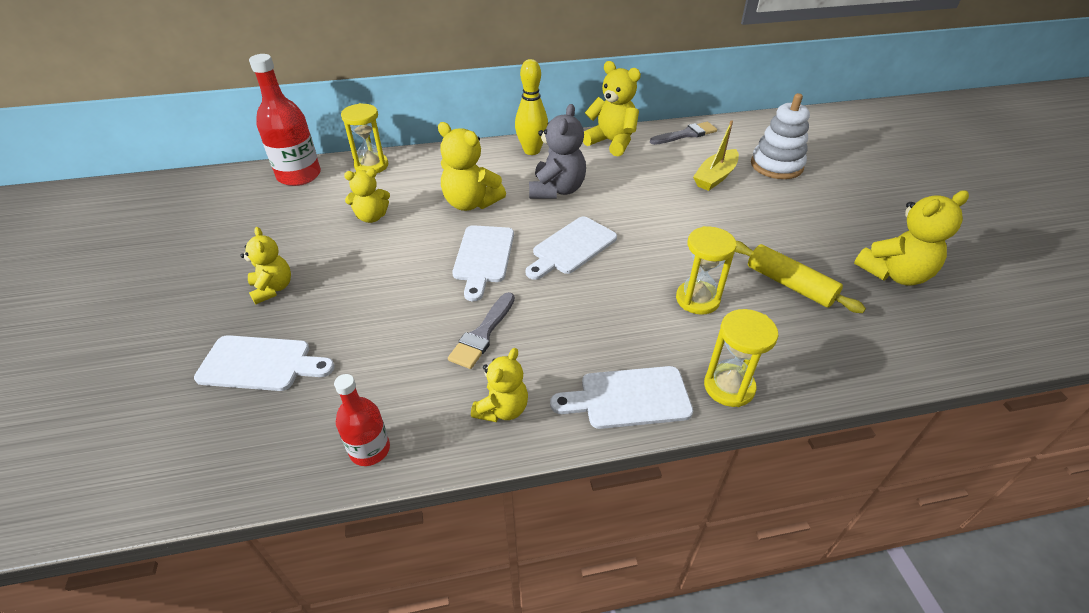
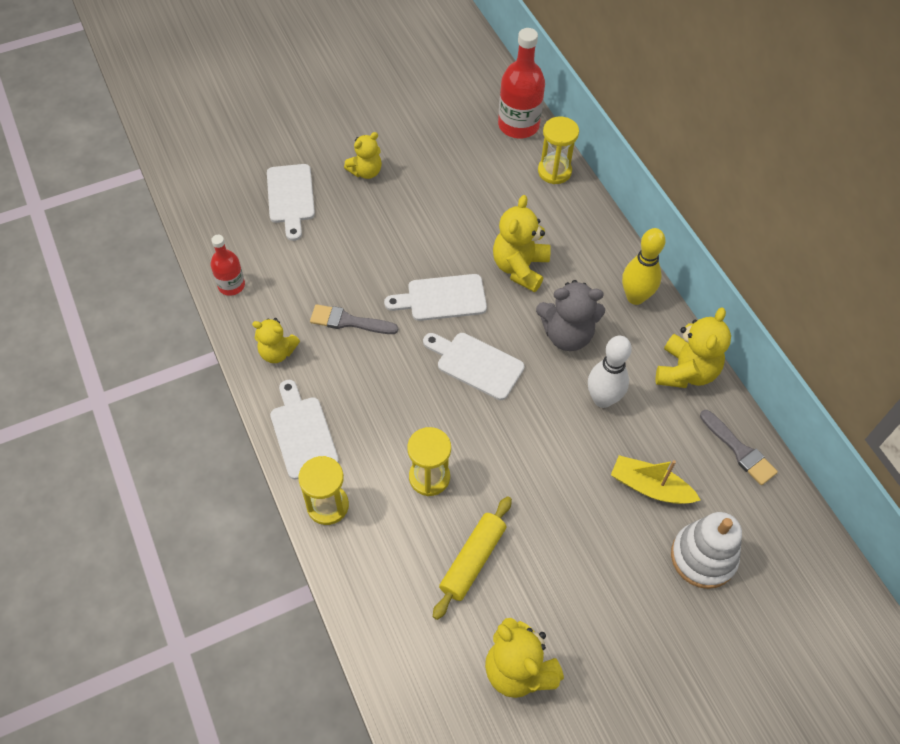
camera: 75 degrees right, 15 degrees up
(371, 217) = (474, 200): yellow teddy bear -> none
(628, 184) = (602, 399): none -> white bowling pin

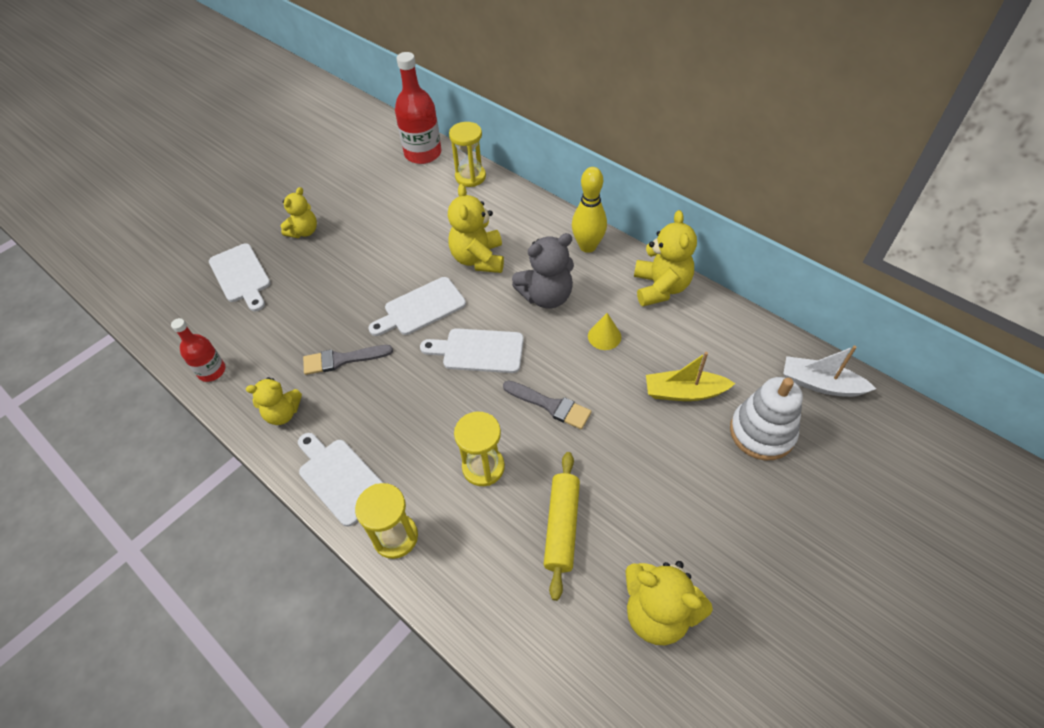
camera: 20 degrees left, 5 degrees down
(602, 399) = (604, 336): white bowling pin -> yellow cone
(739, 450) = (739, 332): grey brush -> grey brush (550, 405)
(790, 536) = (820, 384): none -> white boat

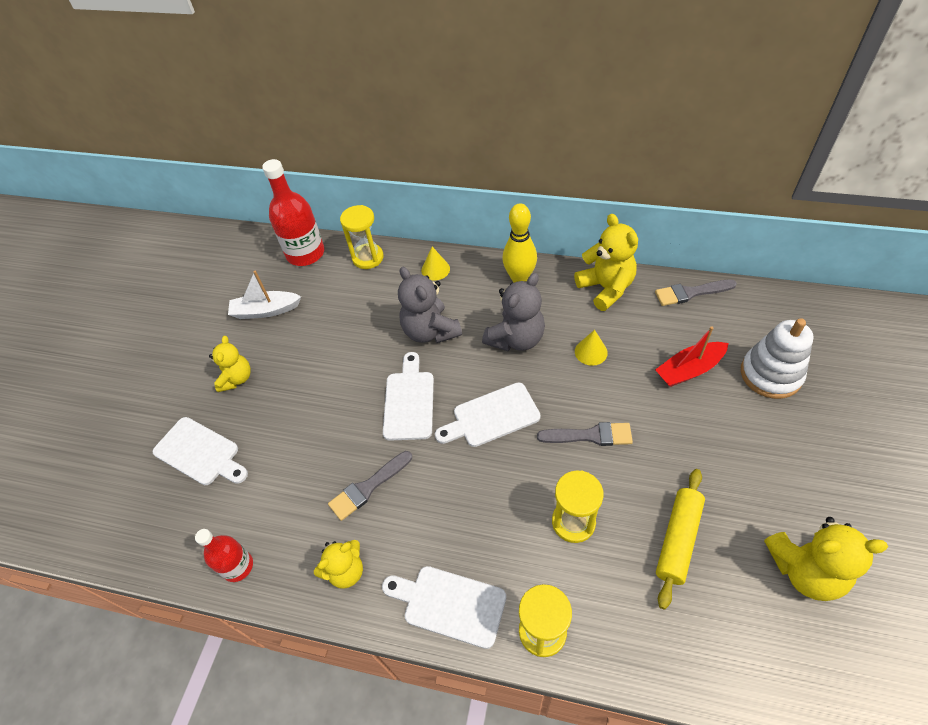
camera: 25 degrees left, 0 degrees up
(421, 308) = (409, 401): white cutting board -> white cutting board turned 150 degrees clockwise
(478, 259) = (430, 331): yellow teddy bear -> grey teddy bear
(520, 209) = (435, 269): none -> yellow cone
(561, 527) = (677, 539): yellow rolling pin -> yellow rolling pin turned 45 degrees clockwise
(684, 392) = (689, 370): yellow boat -> red boat
(740, 326) = (690, 293): none -> grey brush
(820, 384) = (783, 313): white boat -> white boat (266, 311)

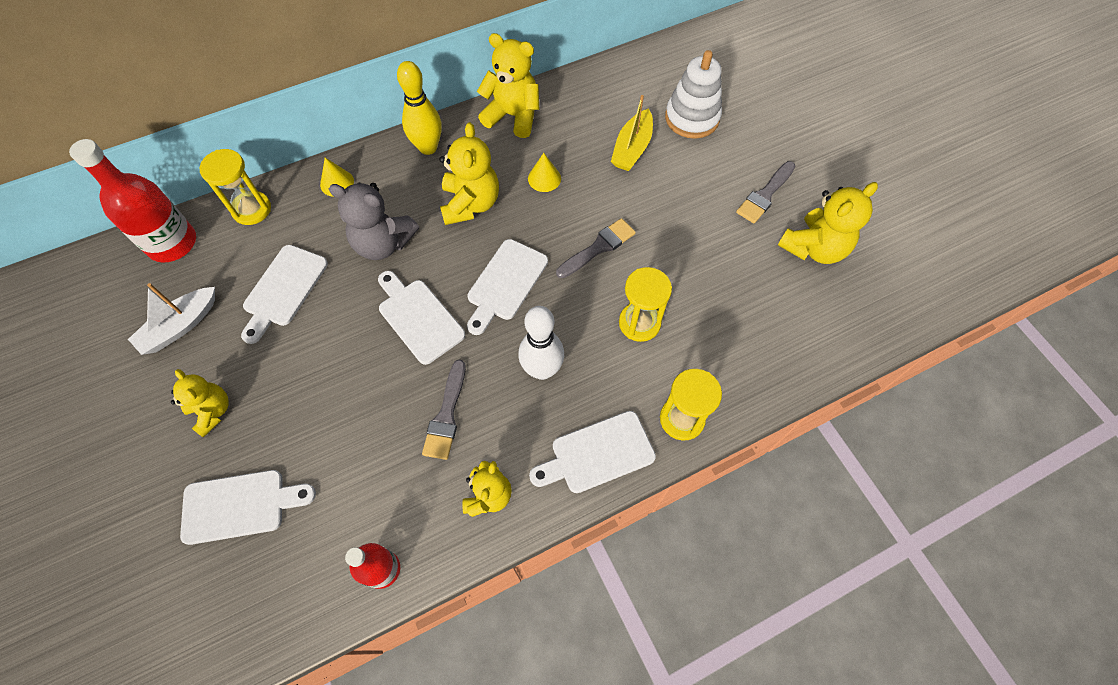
camera: 45 degrees left, 10 degrees up
(342, 324) = (283, 289): none -> white cutting board
(463, 503) = (542, 370): none -> white bowling pin
(516, 339) = (470, 204): grey teddy bear -> yellow teddy bear
(677, 539) = (721, 284): yellow rolling pin -> none
(689, 370) = (632, 148): red boat -> yellow boat
(690, 293) = (585, 83): grey brush -> grey brush (765, 195)

